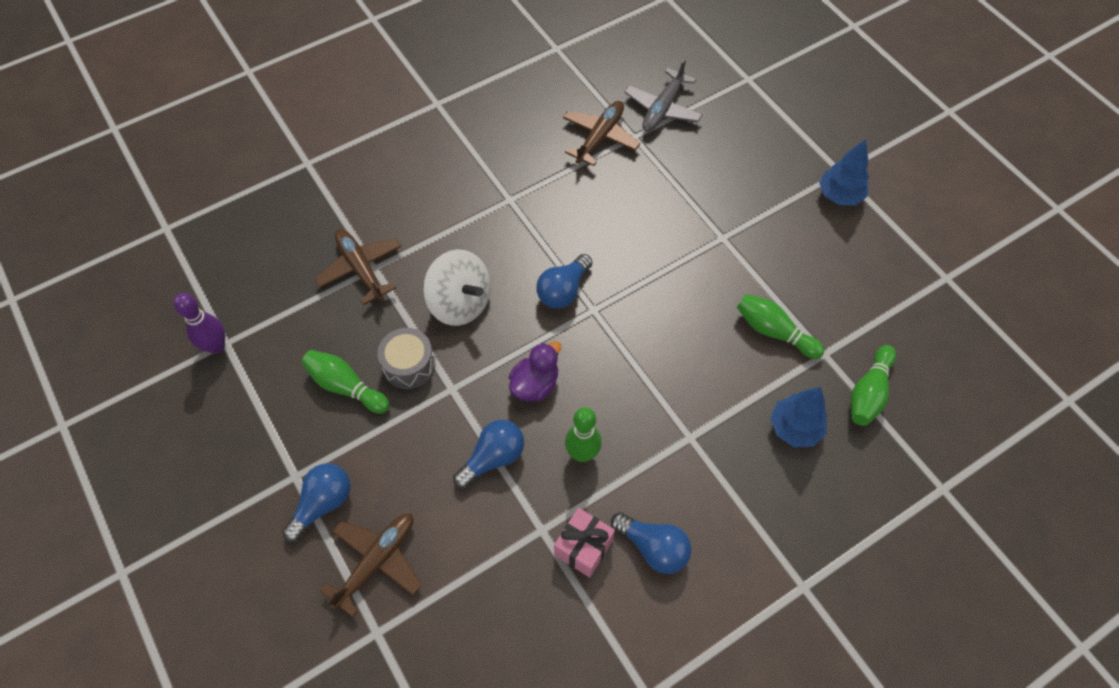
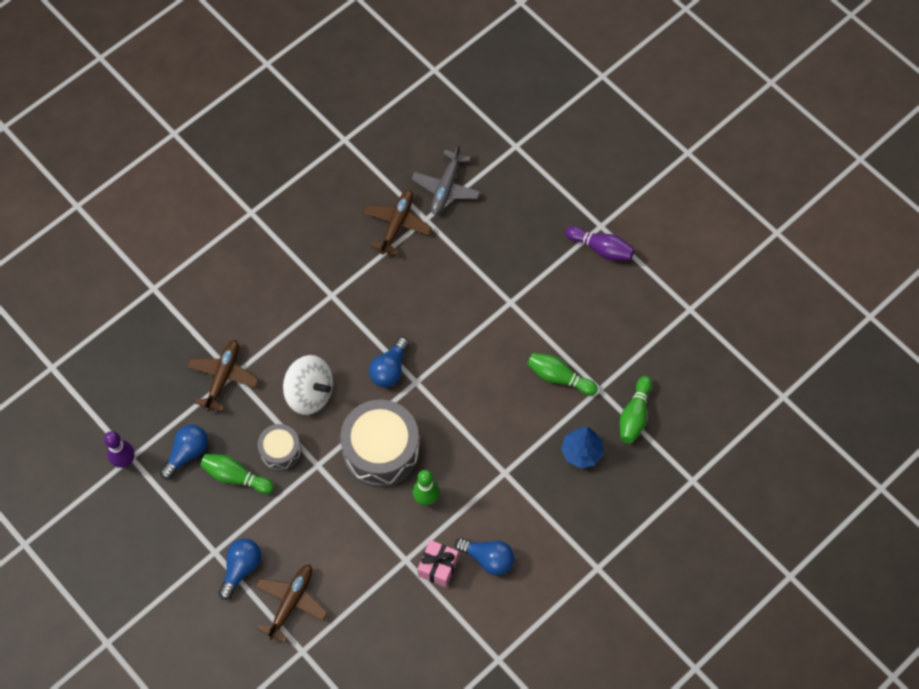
camera: 10 degrees left, 5 degrees up
(361, 269) = (223, 377): brown plane -> brown plane turned 60 degrees clockwise
(493, 458) = (360, 513): blue light bulb -> blue light bulb (187, 453)
(535, 384) = (381, 450): purple duck -> grey drum
(839, 195) = (601, 248): blue tree -> purple bowling pin

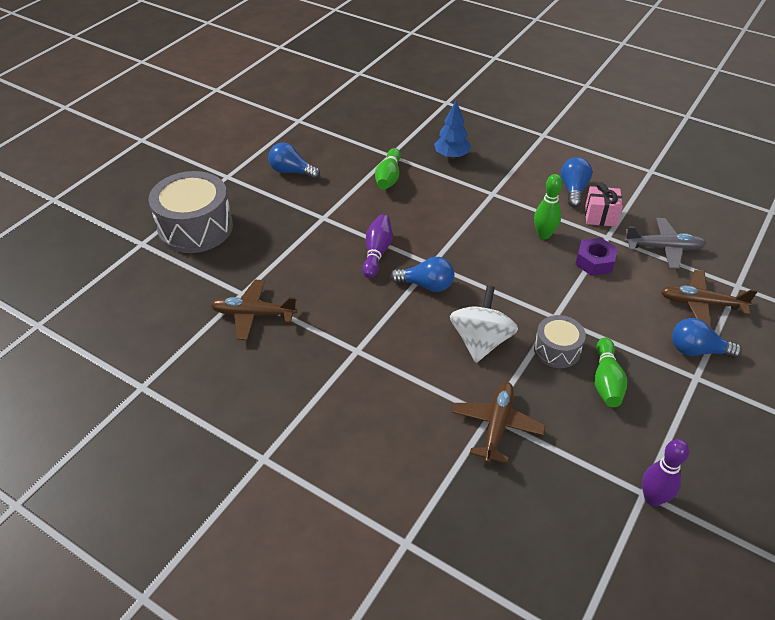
camera: 105 degrees left, 20 degrees down
(187, 453) = (606, 434): blue light bulb -> blue light bulb (291, 172)
(223, 377) = (497, 425): brown plane -> brown plane turned 105 degrees clockwise
(374, 531) = (594, 262): none -> purple nut
(381, 450) = (514, 273): grey drum -> grey drum (195, 228)
(446, 188) = (200, 285): grey plane -> grey plane (664, 248)
(601, 248) = (251, 173): purple bowling pin -> purple bowling pin (377, 252)
(634, 415) = (405, 134): green bowling pin -> none

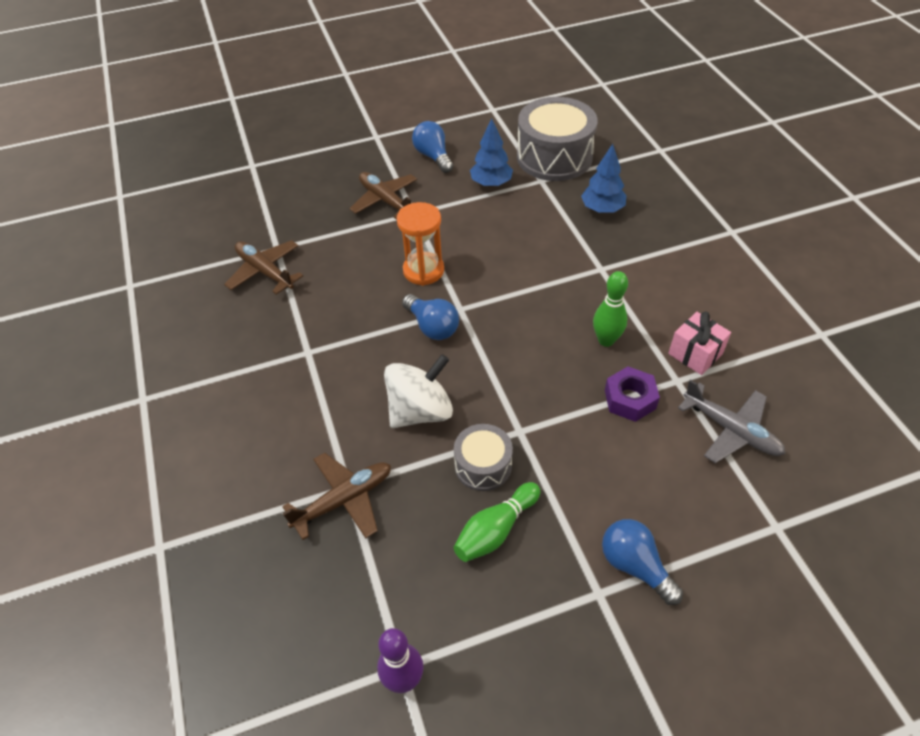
camera: 40 degrees right, 5 degrees up
(195, 228) = (303, 171): grey drum -> grey drum (554, 157)
(357, 172) = (491, 183): none -> blue tree
(377, 252) = (423, 270): purple bowling pin -> orange hourglass
(388, 177) = (514, 202): green bowling pin -> none
(573, 190) = (697, 309): blue light bulb -> none
(701, 304) = (702, 519): brown plane -> brown plane (385, 201)

